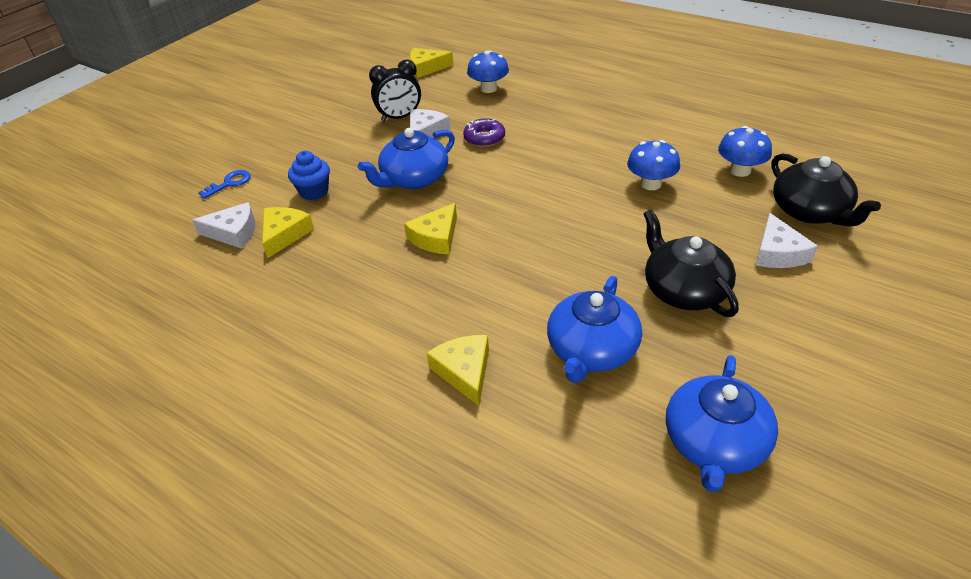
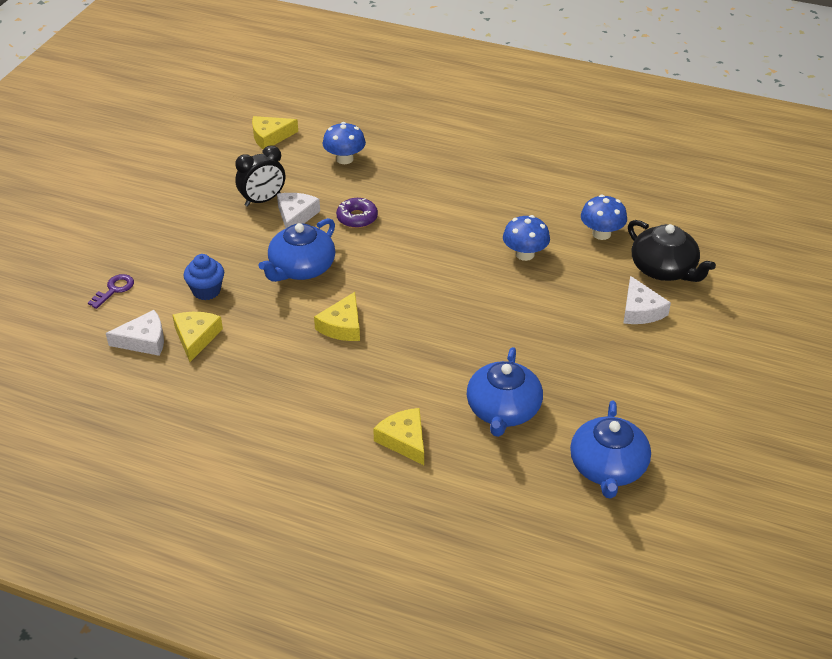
camera: 15 degrees left, 0 degrees up
(229, 183) = (114, 289): blue key -> purple key
(684, 290) = (568, 351): black teapot -> none

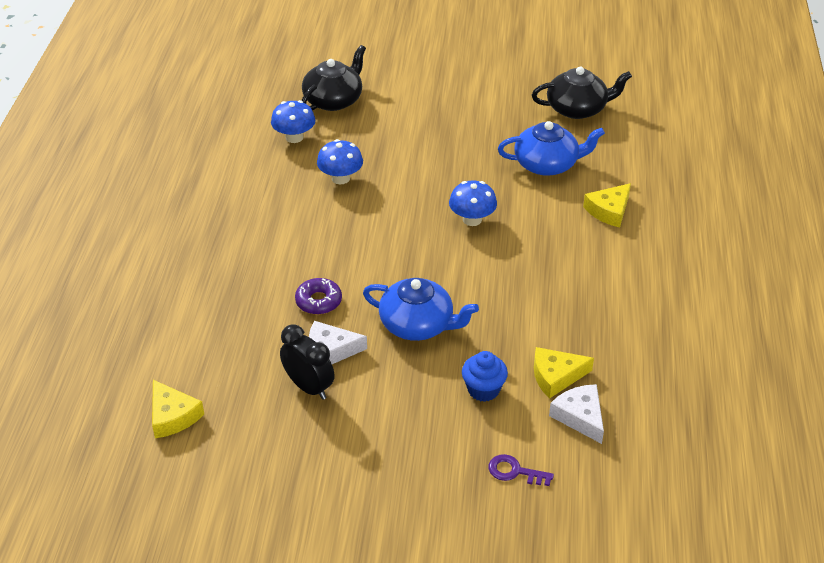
camera: 105 degrees left, 0 degrees up
(342, 326) = (491, 275): yellow cheese -> none
(344, 159) = (208, 335): blue mushroom -> blue mushroom (472, 219)
(607, 468) = (577, 109): blue teapot -> black teapot
(640, 310) = (393, 108): white cheese -> none

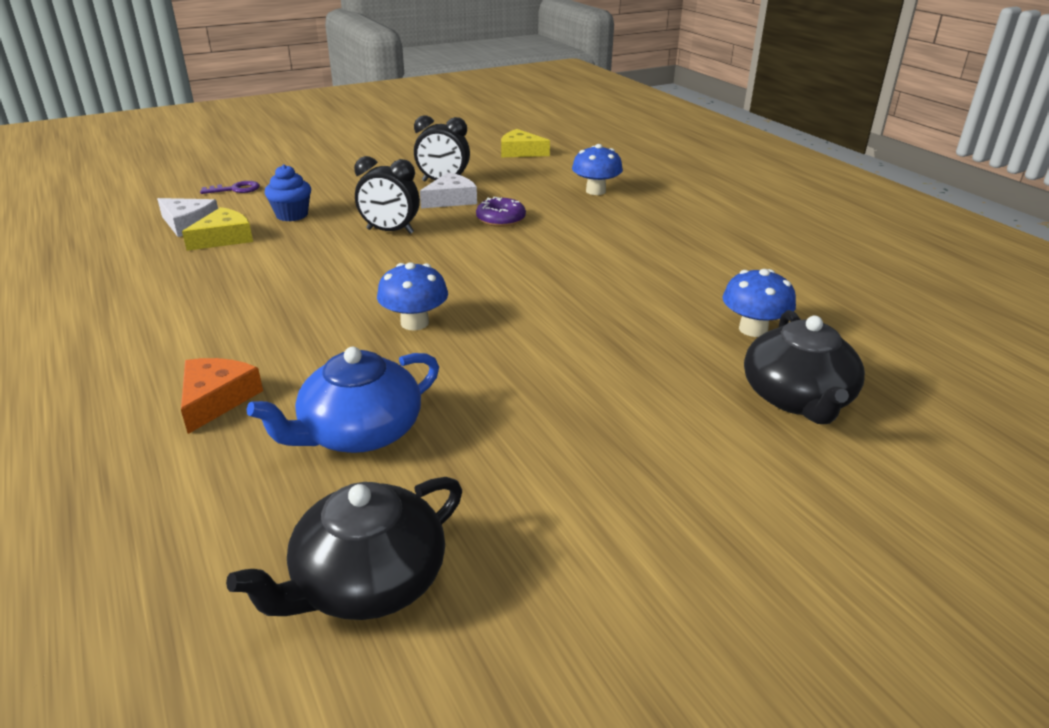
camera: 145 degrees right, 10 degrees down
(340, 178) = (626, 308): blue mushroom -> blue mushroom (595, 191)
(418, 324) = (390, 231): blue teapot -> black clock
(609, 211) = (216, 399): yellow cheese -> orange cheese

